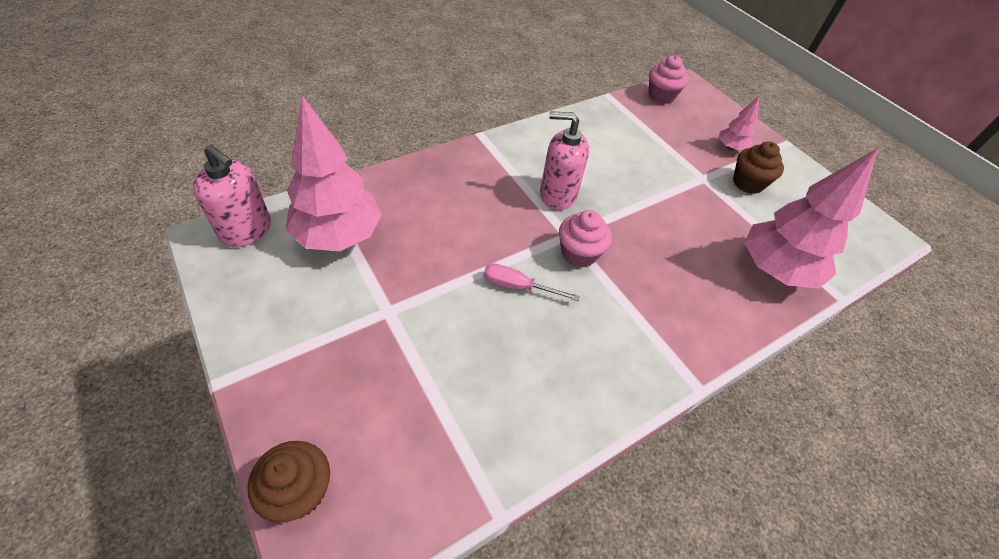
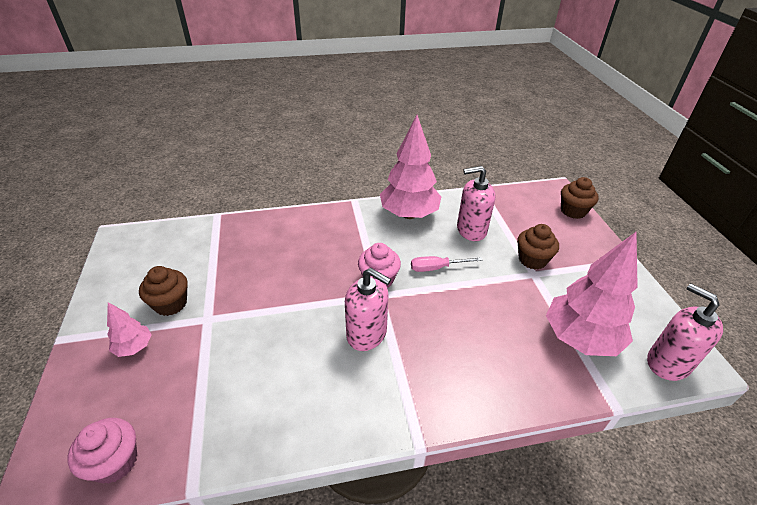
camera: 155 degrees left, 10 degrees down
(389, 336) = (532, 260): none -> brown cupcake
(489, 372) = (471, 230): none -> pink soap dispenser
(518, 287) = (437, 268): pink screwdriver -> pink screwdriver turned 135 degrees clockwise
(774, 270) = (240, 237): pink tree -> pink tree (409, 214)

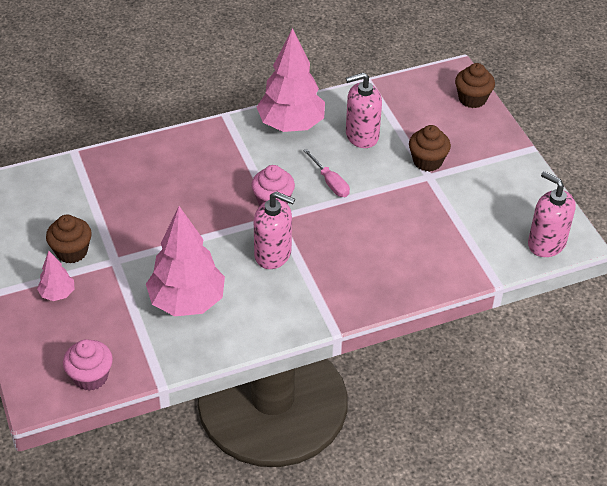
camera: 10 degrees left, 5 degrees up
(437, 268) = (330, 182): pink screwdriver -> pink screwdriver turned 105 degrees counterclockwise
(580, 338) = (471, 233): pink tree -> pink tree (187, 302)

